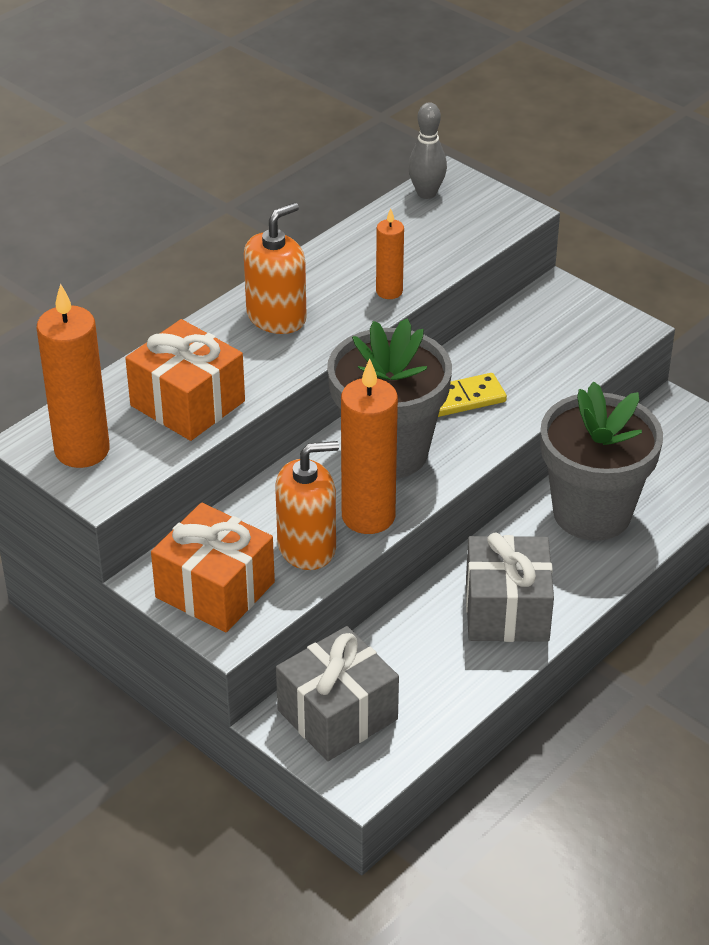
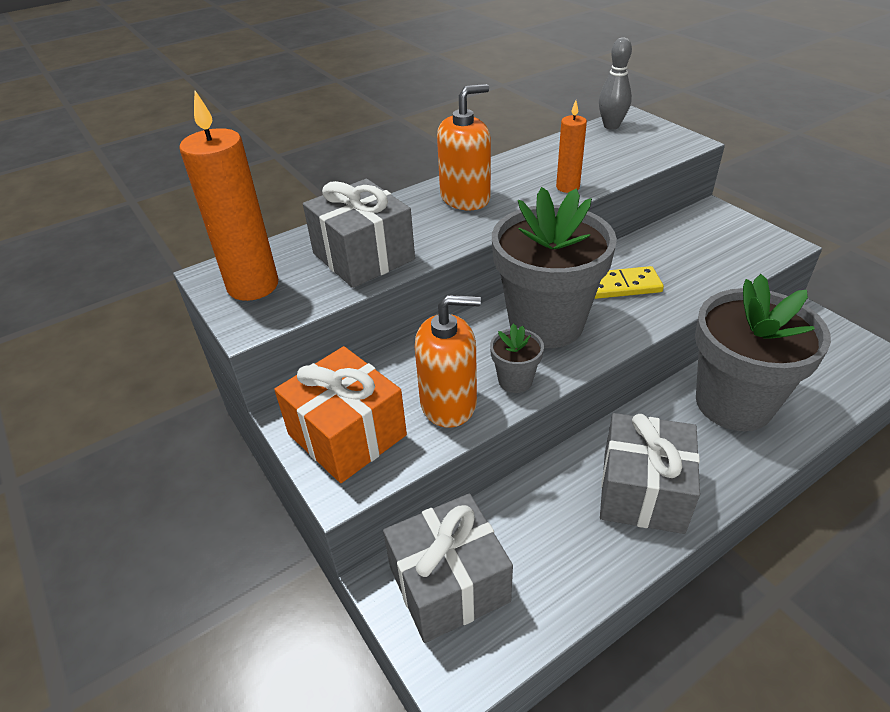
camera: 15 degrees right, 0 degrees up
(187, 403) = (363, 256): orange gift -> grey gift
(368, 516) = (515, 380): orange candle -> grey flower pot

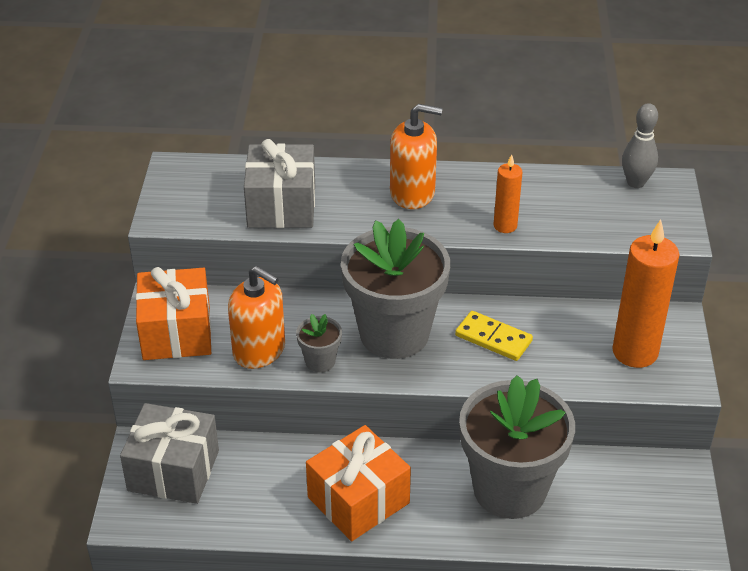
camera: 35 degrees right, 0 degrees up
(253, 286) = (189, 190): orange candle -> orange candle (635, 352)
(642, 491) = (358, 500): grey gift -> orange gift

